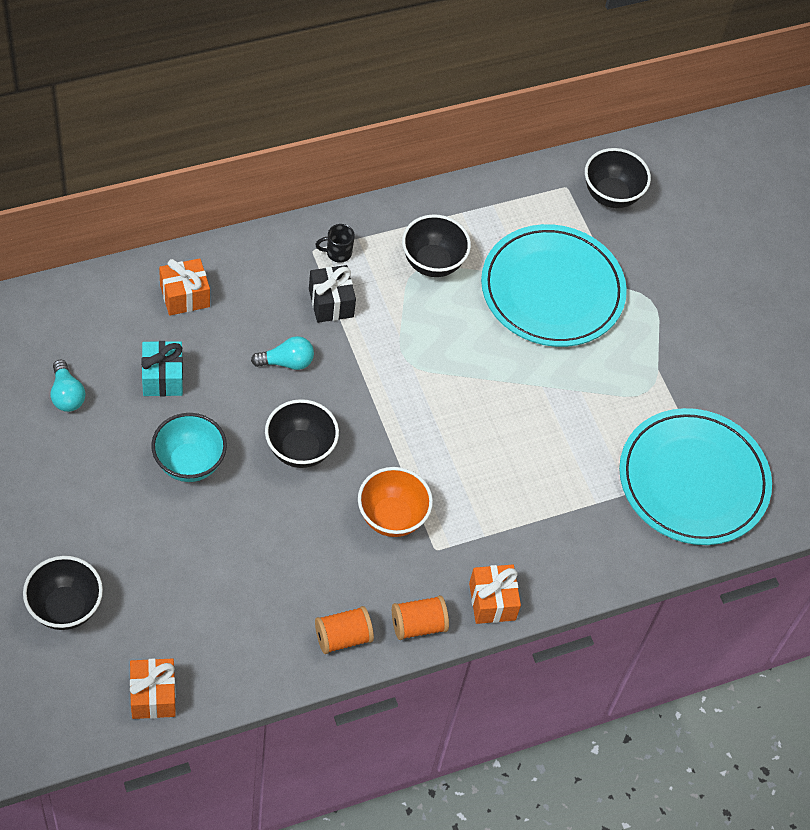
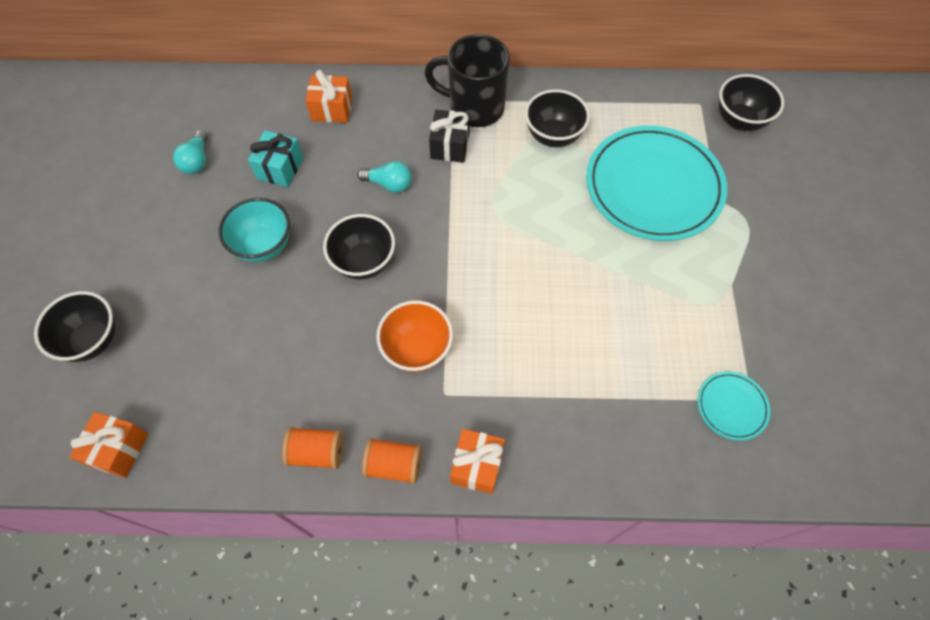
camera: 30 degrees right, 5 degrees up
(338, 253) = (474, 108): black mug -> black mug, size x2.40
(693, 480) = (731, 406): turquoise plate -> turquoise plate, size x0.44

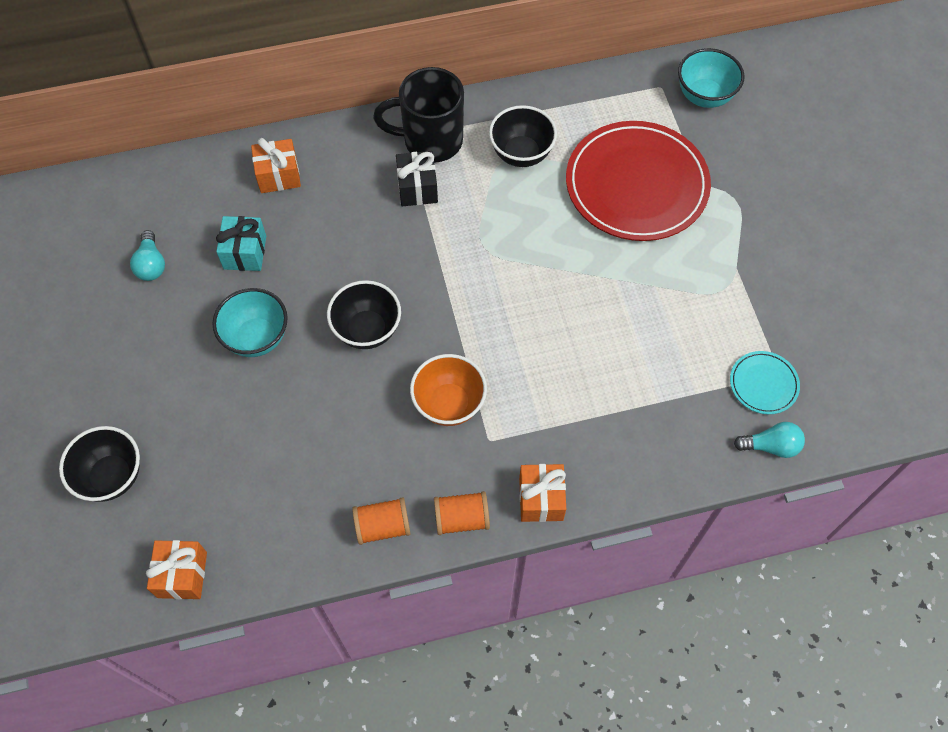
camera: 15 degrees left, 0 degrees up
(389, 184) = (366, 243): turquoise light bulb -> turquoise light bulb (771, 446)
(653, 186) = (636, 185): turquoise plate -> red plate
(739, 120) = (704, 96): black bowl -> turquoise bowl

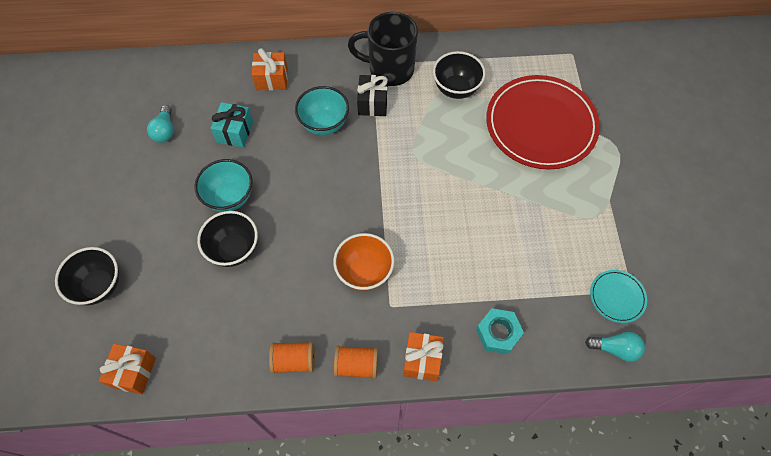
camera: 10 degrees right, 0 degrees up
(367, 330) = (313, 205): black bowl -> black bowl (234, 250)
(627, 451) = (498, 333): none -> turquoise nut
(704, 96) = (605, 65): turquoise bowl -> turquoise bowl (324, 124)

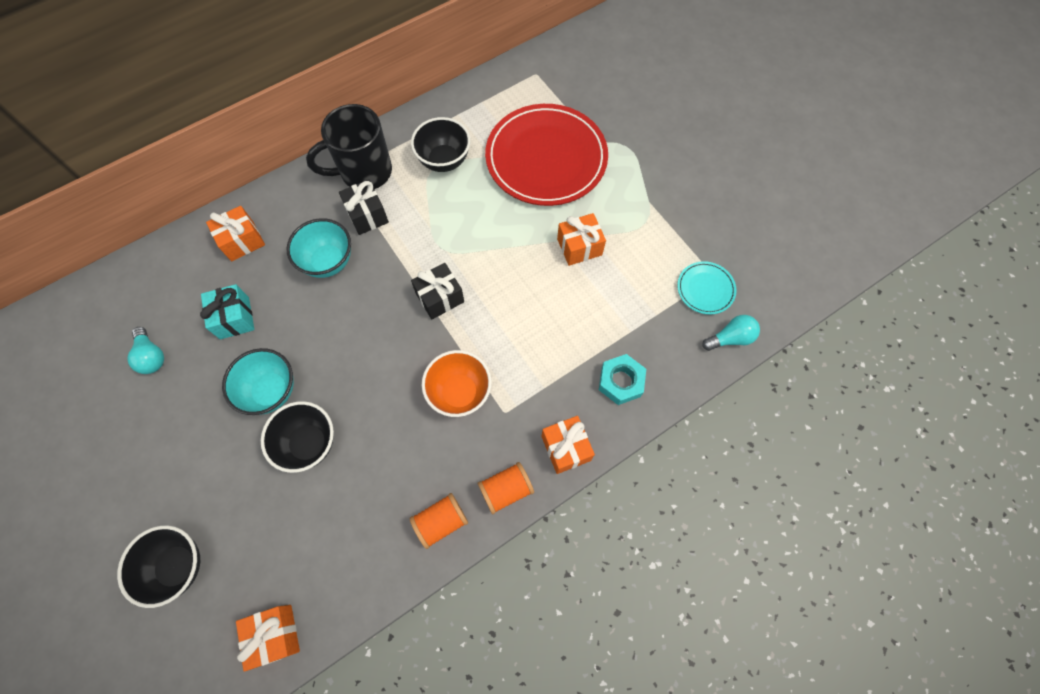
camera: 30 degrees left, 5 degrees up
(391, 192) = (440, 297): none -> black gift
(527, 208) = (579, 247): none -> orange gift

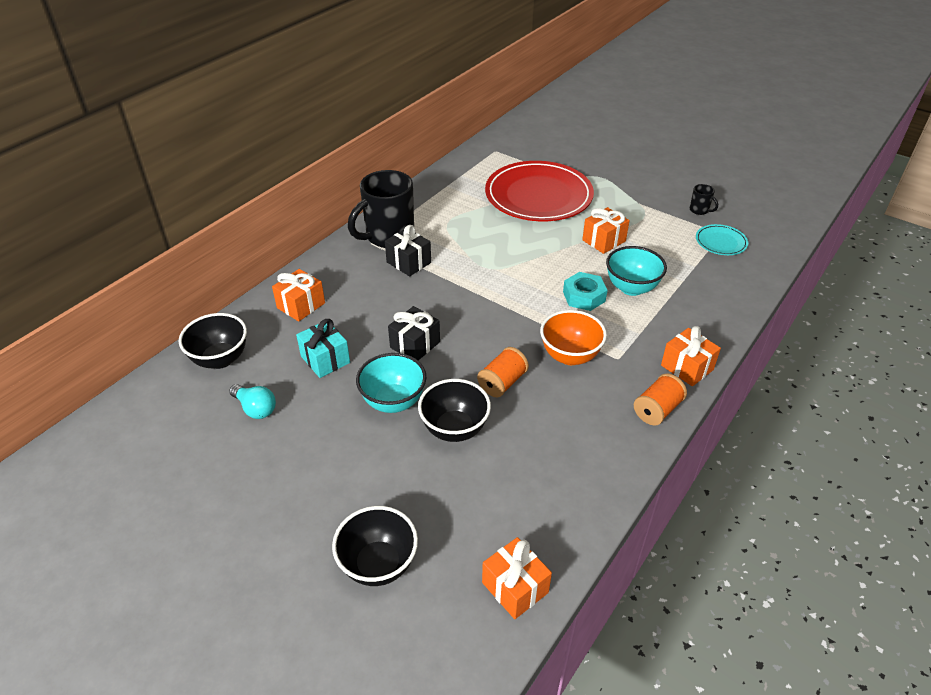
camera: 20 degrees left, 25 degrees down
(328, 262) = (392, 300): turquoise bowl -> turquoise bowl (631, 288)
(440, 297) = (509, 299): black gift -> black gift (415, 345)
(441, 522) = (616, 449): orange spool -> orange spool (502, 382)
(444, 160) = (454, 215): black bowl -> black bowl (220, 359)
(621, 382) = (699, 313): turquoise nut -> turquoise nut (584, 296)
(711, 234) = (699, 210): none -> black mug
(730, 338) = (762, 265): turquoise light bulb -> none

